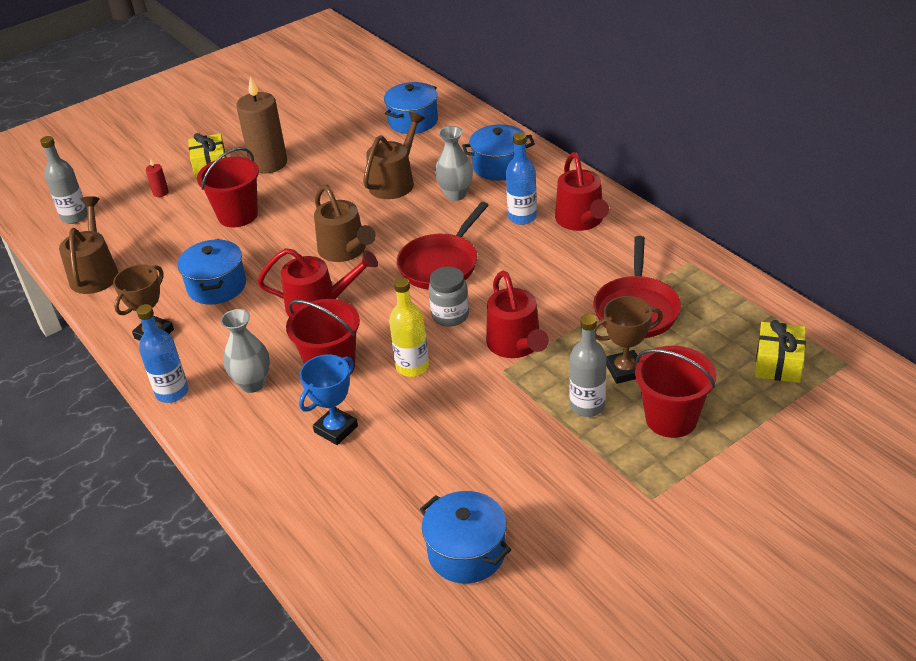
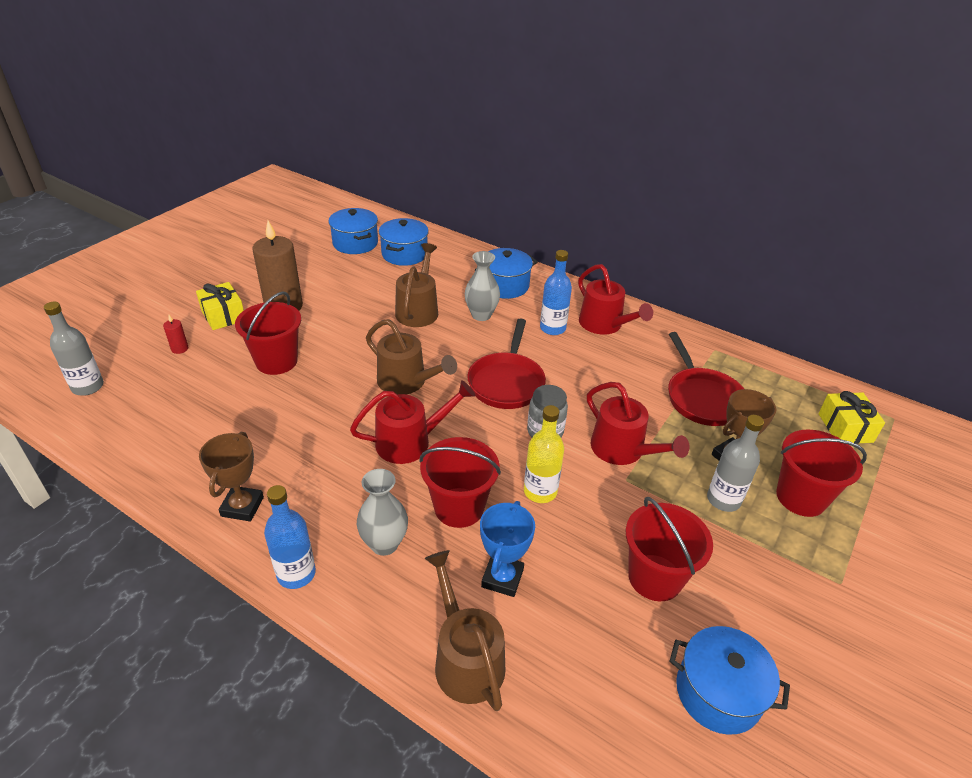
camera: 25 degrees left, 0 degrees up
(95, 273) = (139, 447): brown watering can -> brown watering can (465, 659)
(217, 286) = (290, 440): blue pot -> blue pot (355, 243)
(472, 456) = (655, 577): none -> red bucket

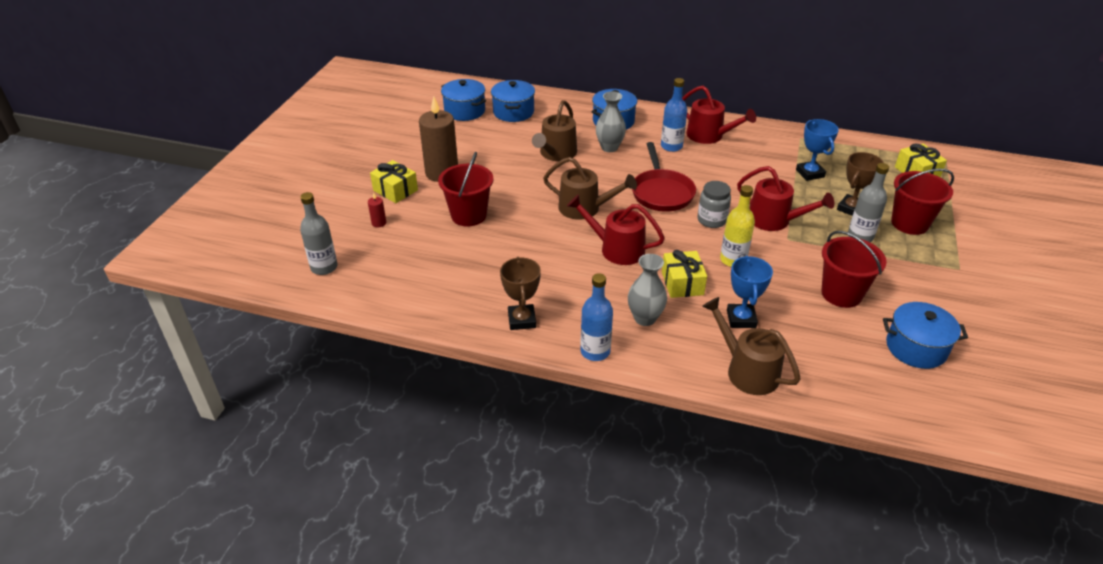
camera: 15 degrees left, 0 degrees up
(410, 442) = (617, 249): red watering can -> red watering can turned 120 degrees counterclockwise
(418, 310) = (556, 154): brown watering can -> brown watering can turned 150 degrees counterclockwise
(459, 507) = (682, 283): red bucket -> yellow gift
(702, 398) = (810, 173): red pan -> blue trophy

